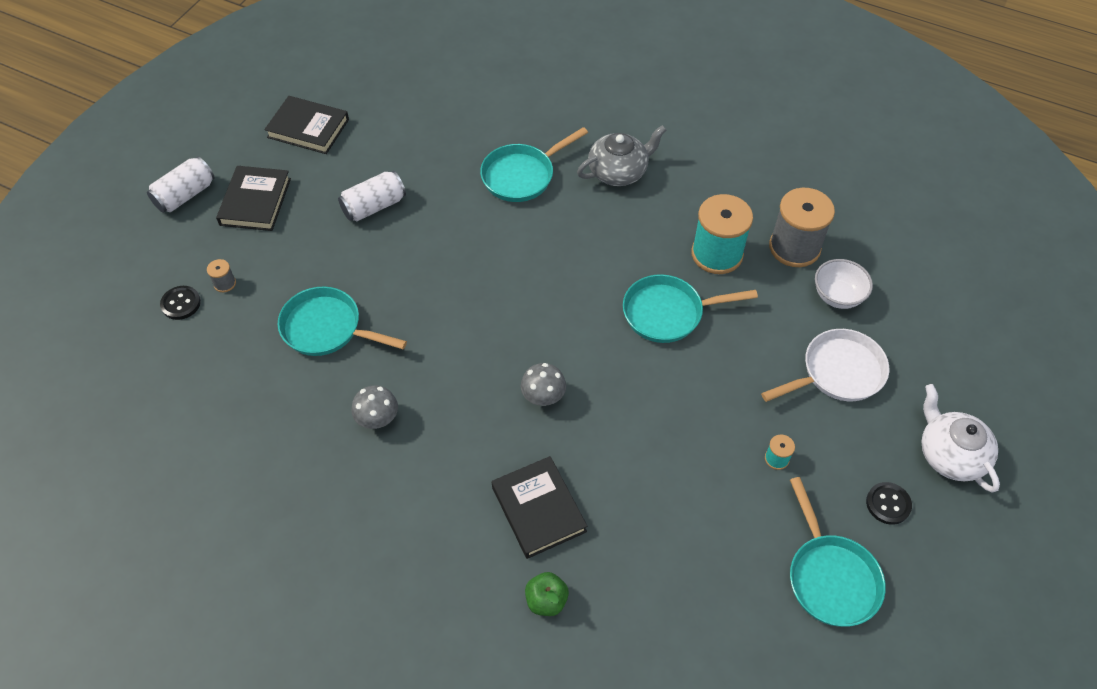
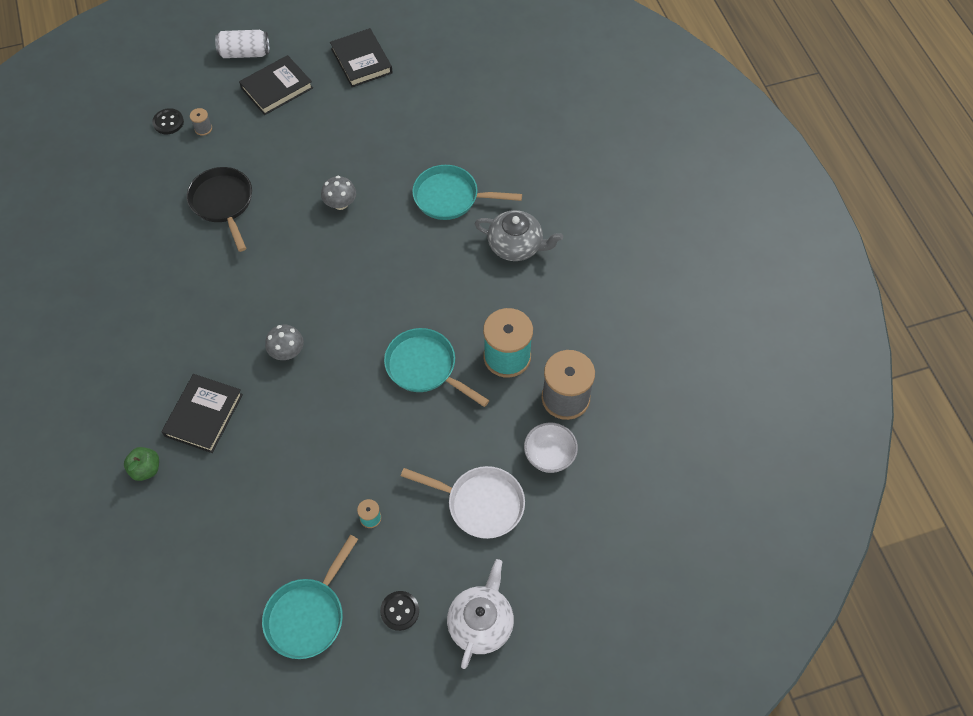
camera: 45 degrees right, 5 degrees up
(327, 328) = (223, 203): turquoise pan -> black pan
(374, 206) = (338, 146): white can -> none
(377, 419) = (186, 282): grey mushroom -> grey mushroom (340, 203)

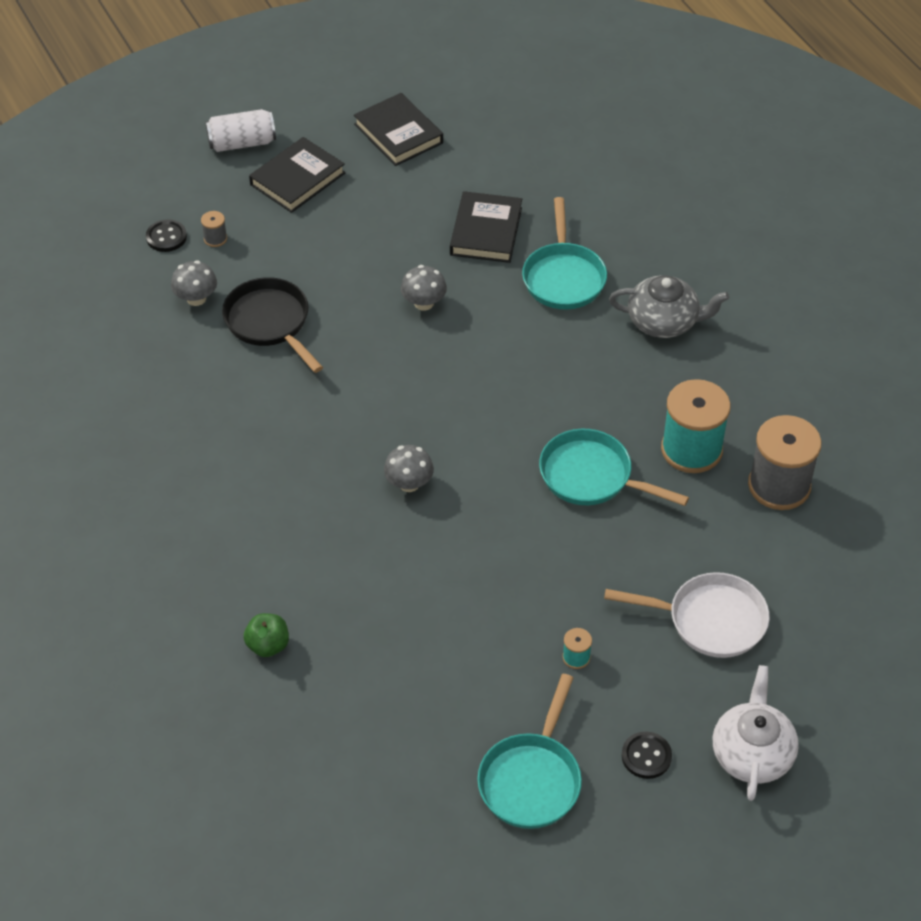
camera: 10 degrees left, 10 degrees down
(175, 175) = (196, 298): none -> grey mushroom
(204, 415) = (324, 572): black book -> black book (486, 231)
(450, 197) = (563, 277): turquoise pan -> turquoise pan turned 90 degrees counterclockwise
(549, 456) = (779, 554): white bowl -> none

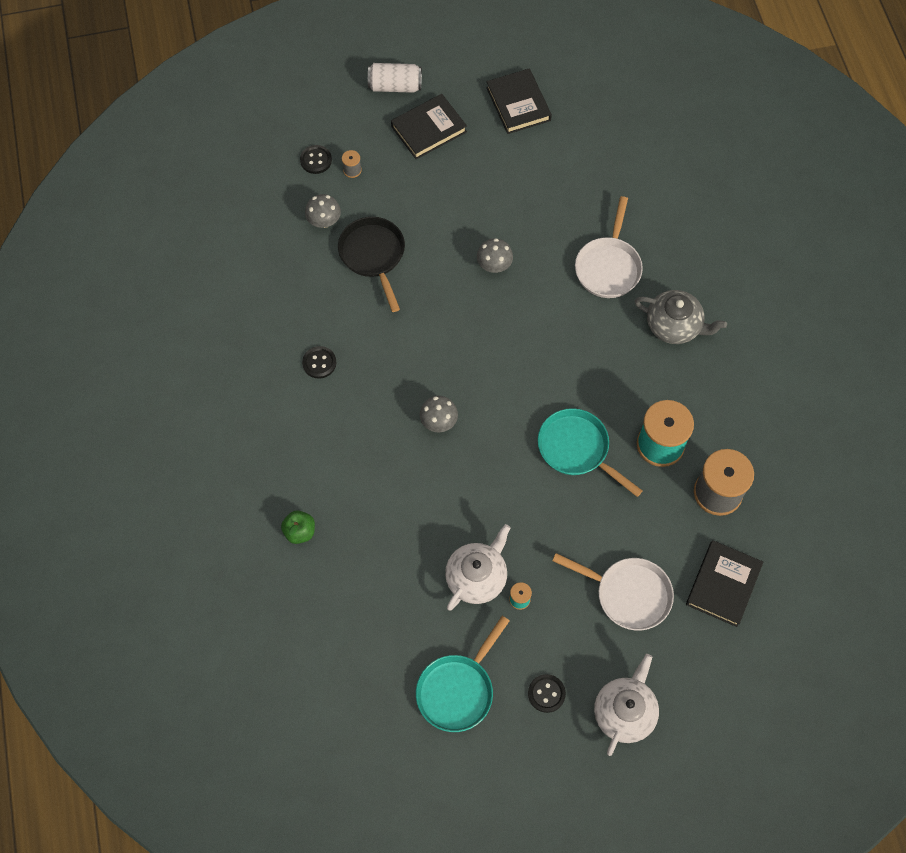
camera: 15 degrees right, 15 degrees up
(236, 451) = (319, 363): none -> black button
(486, 231) = (560, 211): black book -> black book (723, 585)
(513, 645) = (477, 577): none -> white teapot
(563, 277) = (608, 267): turquoise pan -> white pan

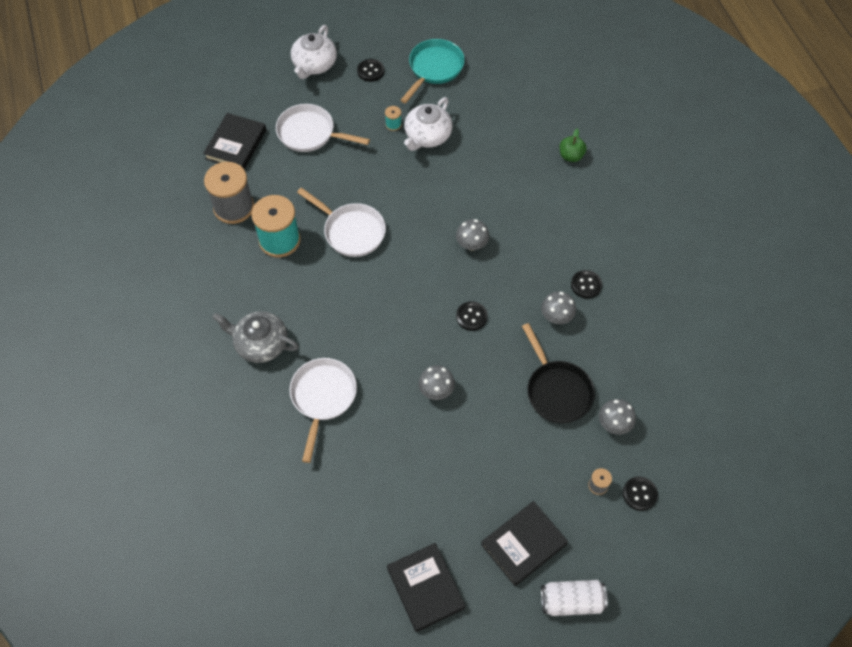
camera: 175 degrees right, 5 degrees down
(358, 330) = (556, 316): none -> grey mushroom
(449, 337) = (471, 317): none -> black button
(577, 449) = (351, 231): turquoise pan -> white pan

